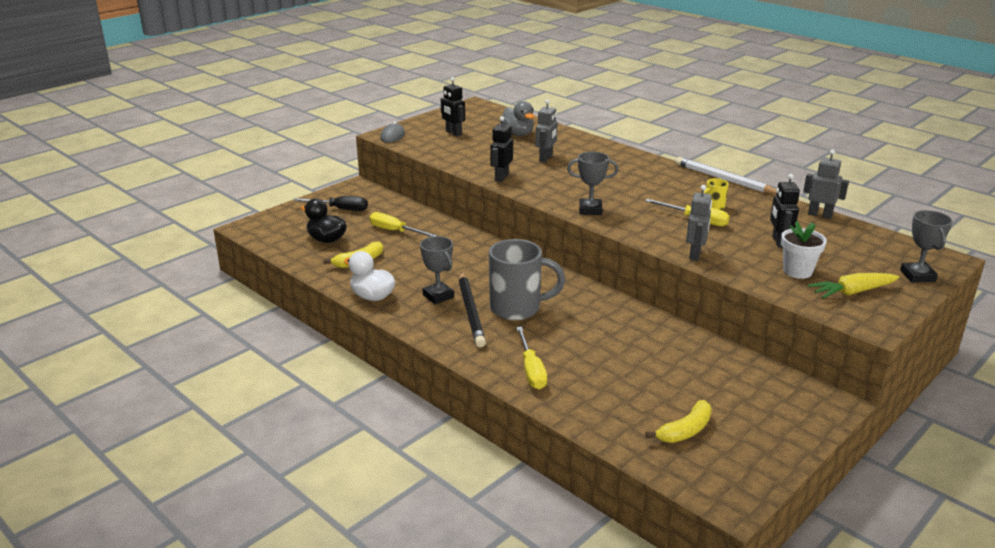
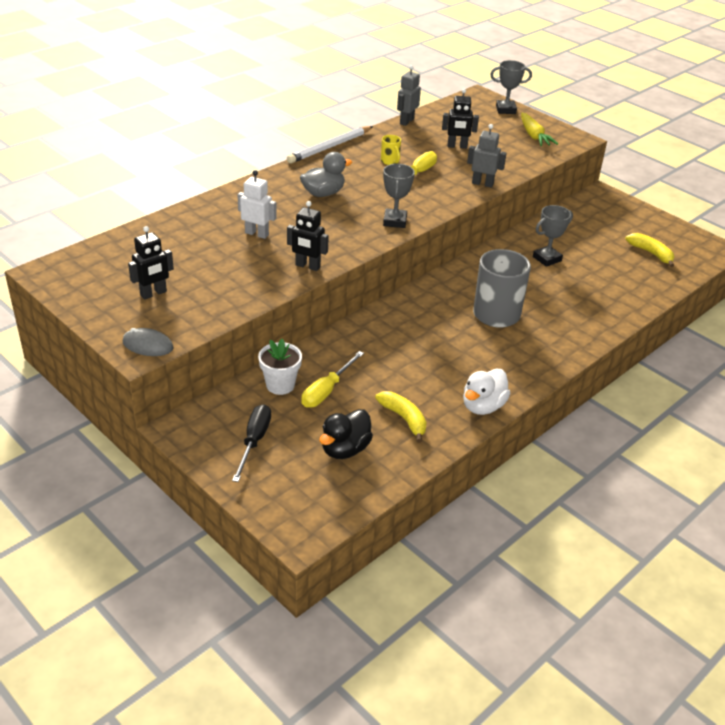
camera: 90 degrees left, 10 degrees up
(438, 296) = (477, 360): grey trophy -> grey trophy (547, 259)
(471, 311) = (505, 341): black pencil -> none
(518, 134) = (173, 246): grey duck -> grey duck (323, 193)
(531, 370) = (594, 313): yellow screwdriver -> none
(546, 158) = (257, 234): grey robot -> white robot
(797, 271) = (505, 148): white flower pot -> white flower pot (280, 385)

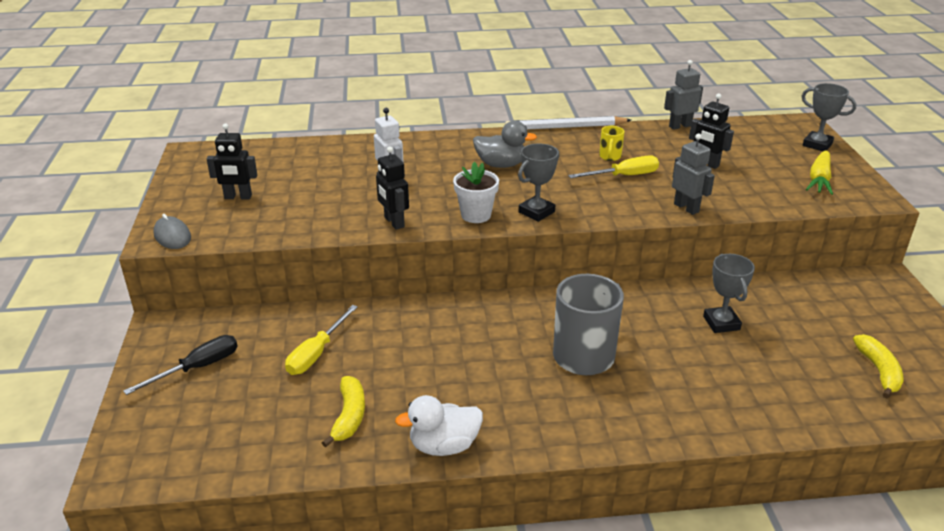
camera: 40 degrees right, 5 degrees down
(280, 385) = (285, 329): white flower pot -> white flower pot (476, 215)
(327, 390) = (317, 353): yellow screwdriver -> yellow screwdriver turned 45 degrees counterclockwise
(345, 449) = (258, 416): black duck -> none
(547, 259) = (721, 323): grey trophy -> grey trophy turned 75 degrees clockwise

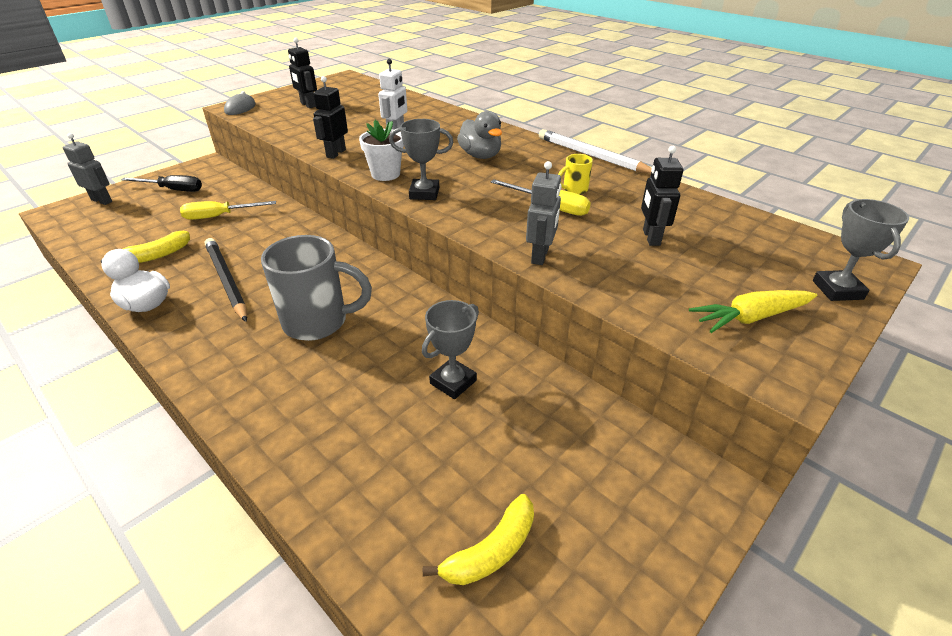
camera: 50 degrees right, 5 degrees up
(459, 384) = (226, 281): none -> black pencil
(680, 126) = (703, 200): grey robot -> grey robot (102, 201)

